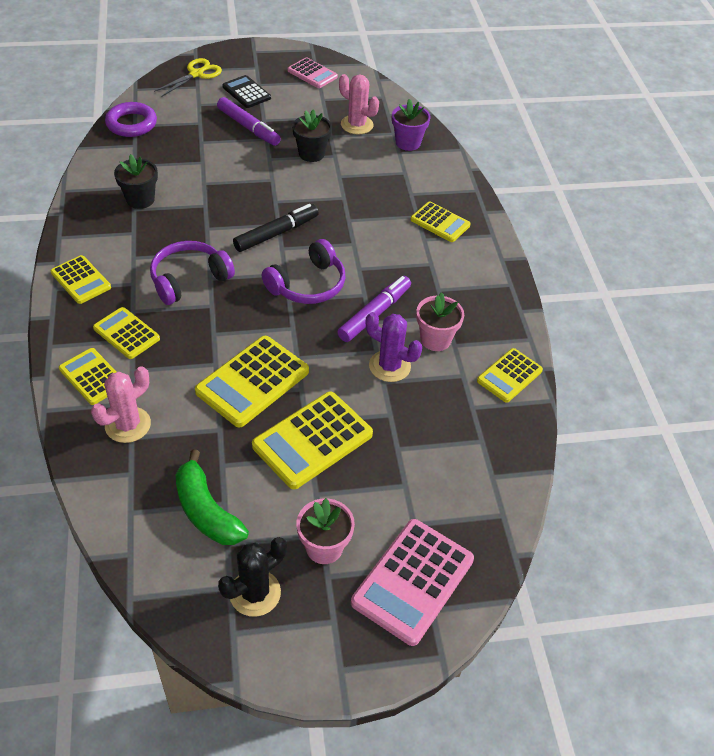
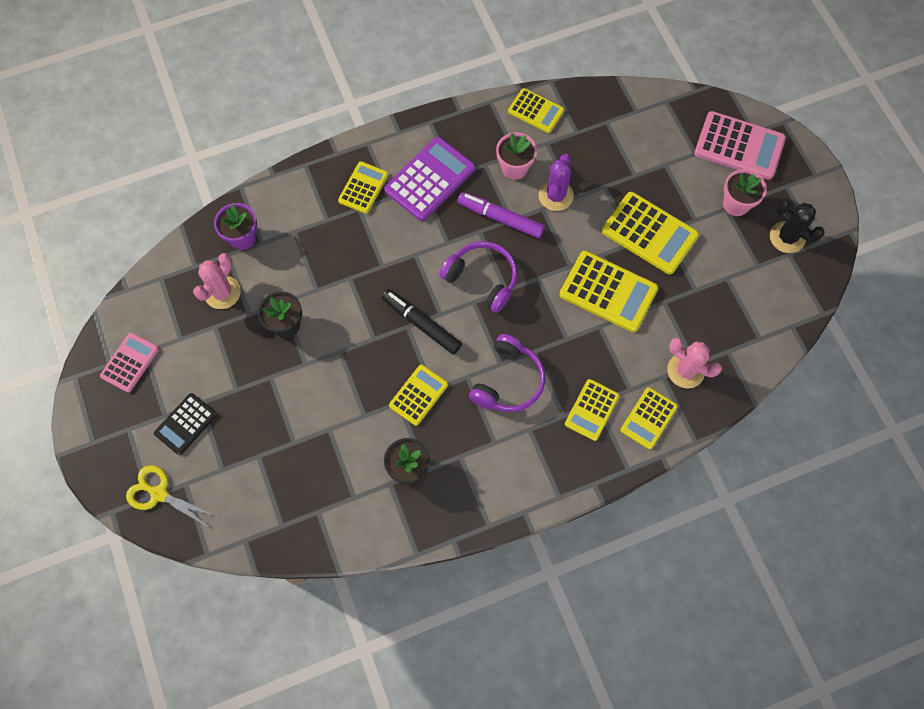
camera: 100 degrees left, 20 degrees up
(80, 280) = (541, 478): yellow calculator -> yellow calculator (418, 395)
(131, 124) = (279, 530): purple ring -> none
(189, 279) = (508, 381): purple headphones -> purple headphones turned 105 degrees counterclockwise
(206, 511) = (738, 287): green banana -> none
(248, 127) = (254, 401): purple marker -> none
(437, 270) = (430, 180): none -> purple calculator

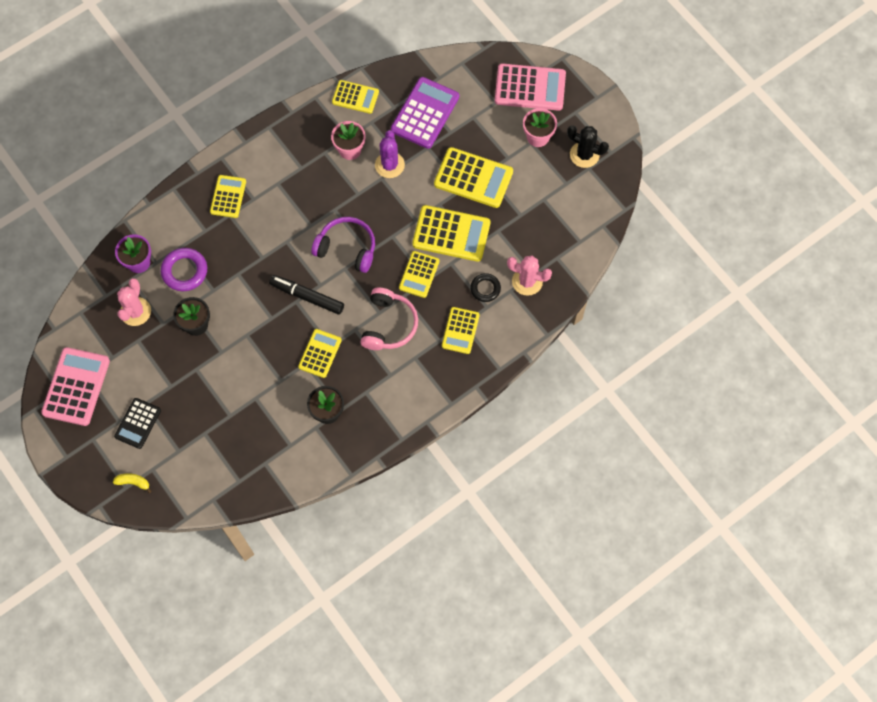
camera: 15 degrees left, 0 degrees up
(130, 363) = (76, 387): pink calculator -> pink calculator, size x1.63
(159, 494) = (133, 482): yellow scissors -> yellow banana
(291, 260) = (184, 271): none -> purple ring
(430, 180) = (282, 176): purple calculator -> purple calculator (425, 113)
(500, 218) = (349, 195): purple marker -> none
(508, 381) = (388, 325): purple headphones -> pink headphones
(633, 367) = (485, 289): none -> black ring
(648, 418) = (506, 326): yellow calculator -> yellow calculator (419, 274)

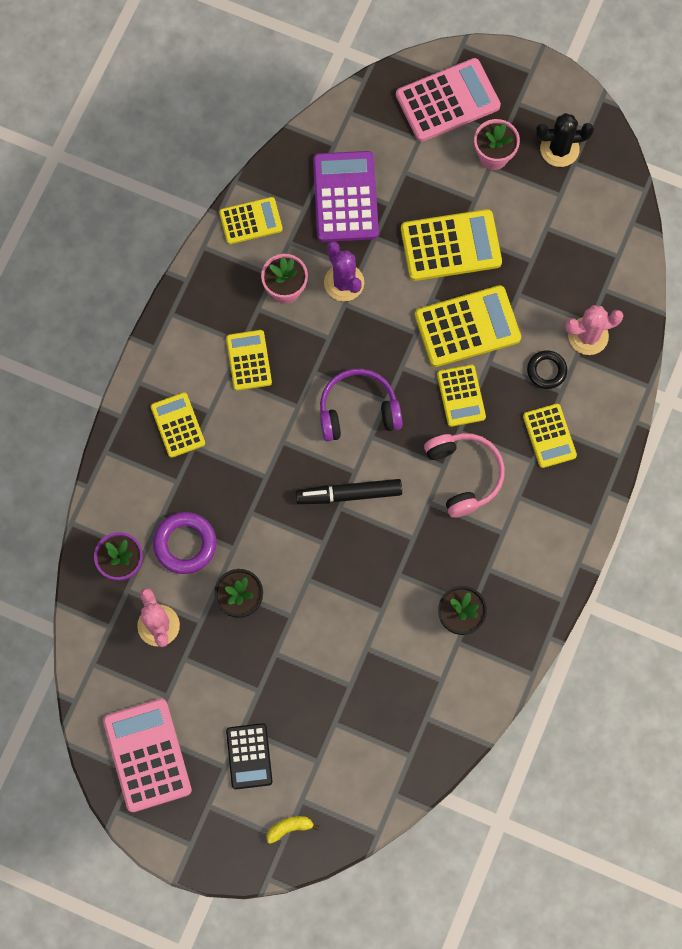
camera: 30 degrees left, 5 degrees up
(320, 353) = (407, 553): yellow calculator -> yellow calculator (249, 360)

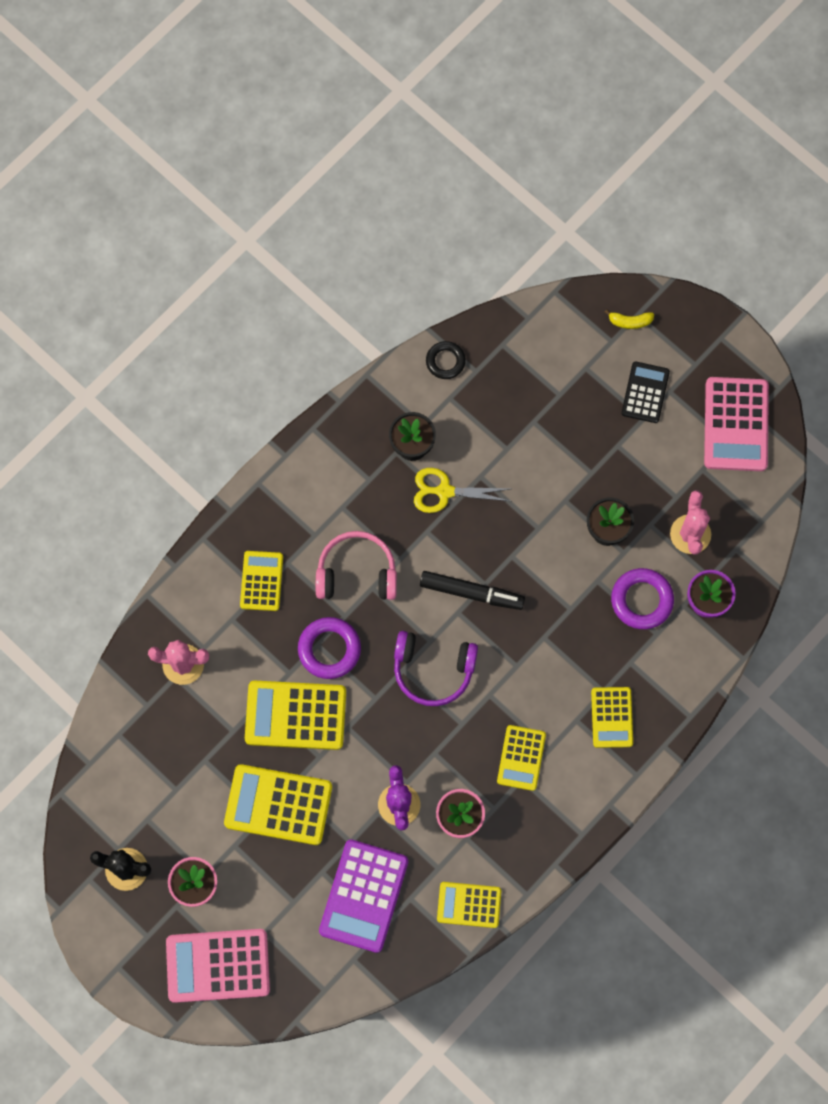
camera: 160 degrees left, 0 degrees up
(411, 583) = (445, 491): none -> yellow scissors
(461, 396) = (329, 649): yellow calculator -> purple ring
(464, 475) = (356, 573): pink headphones -> pink headphones turned 90 degrees clockwise
(546, 371) = (237, 644): black ring -> black ring (445, 361)

